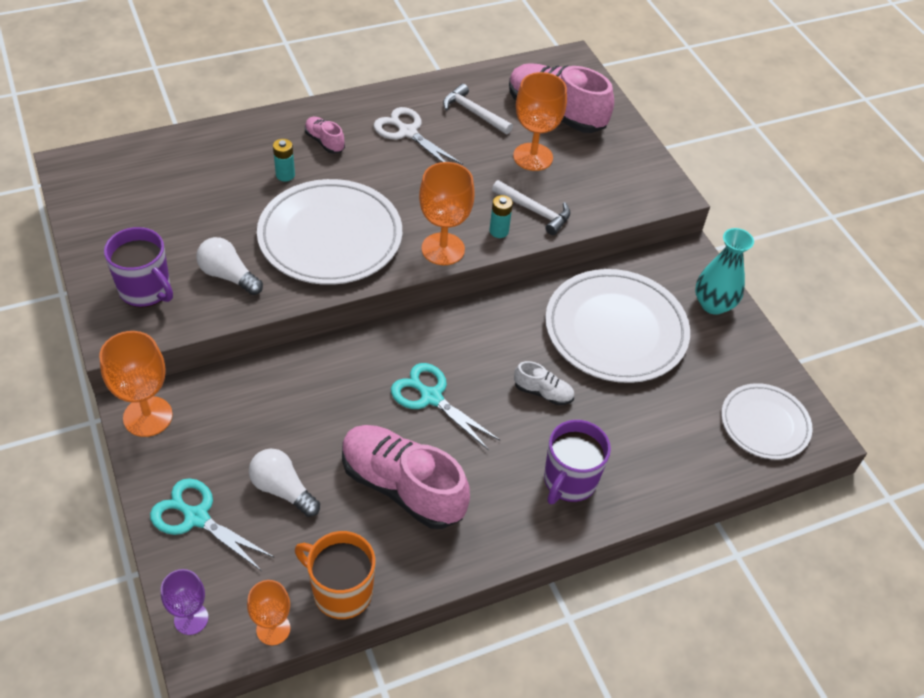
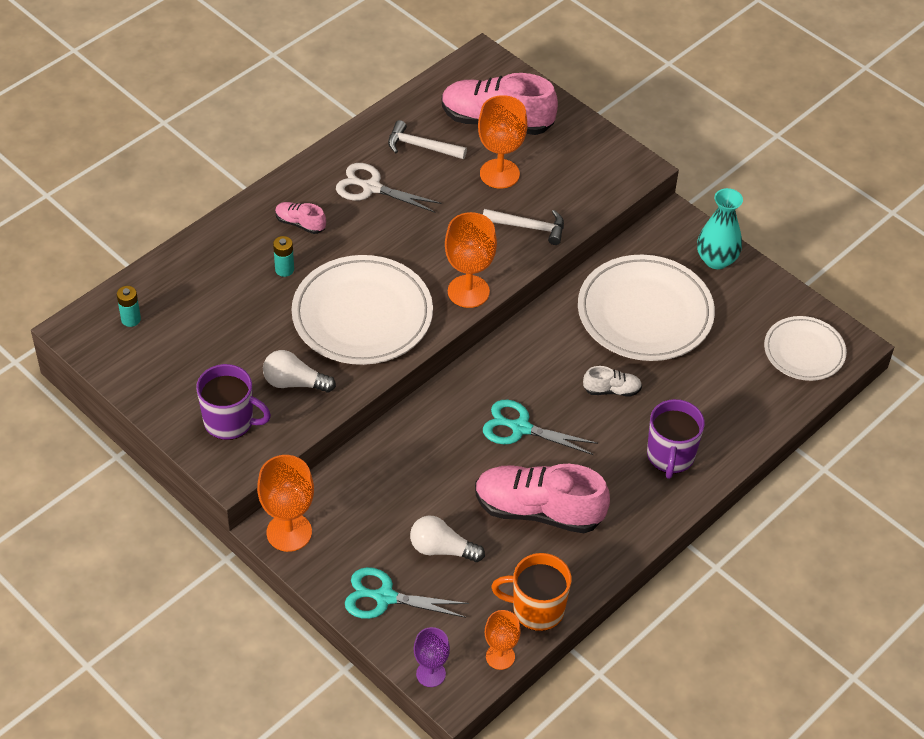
camera: 20 degrees left, 0 degrees up
(499, 231) = (508, 257): turquoise battery -> turquoise battery (131, 319)

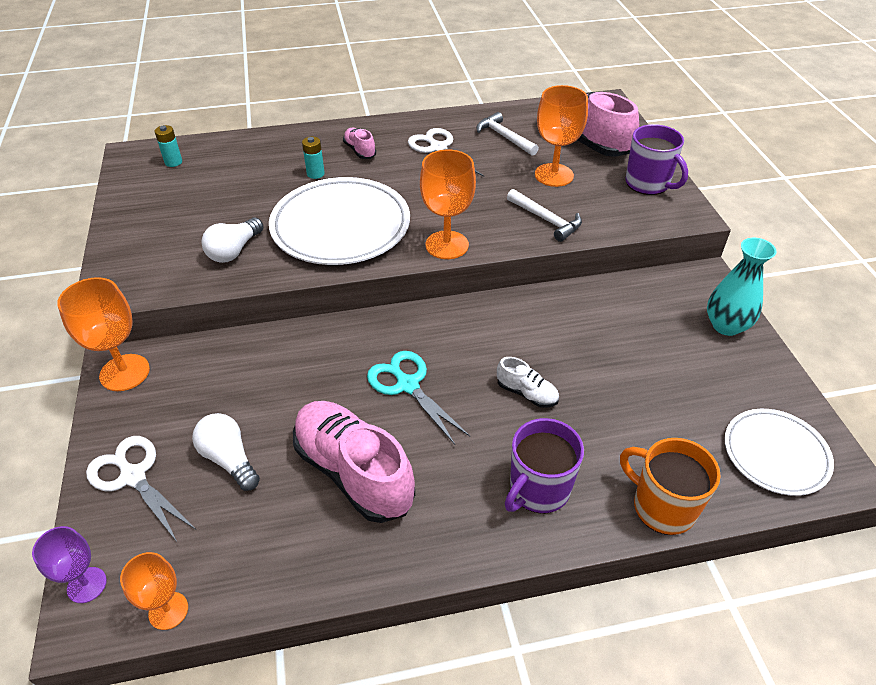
camera: 35 degrees right, 5 degrees down
(230, 421) = (154, 256): purple mug -> purple mug (648, 184)
(294, 383) = (234, 251): white light bulb -> white light bulb turned 105 degrees counterclockwise
(385, 597) = (133, 476): turquoise scissors -> white scissors
(536, 609) = (255, 578): orange mug -> orange mug (662, 506)
(645, 313) = (616, 340): white plate -> none

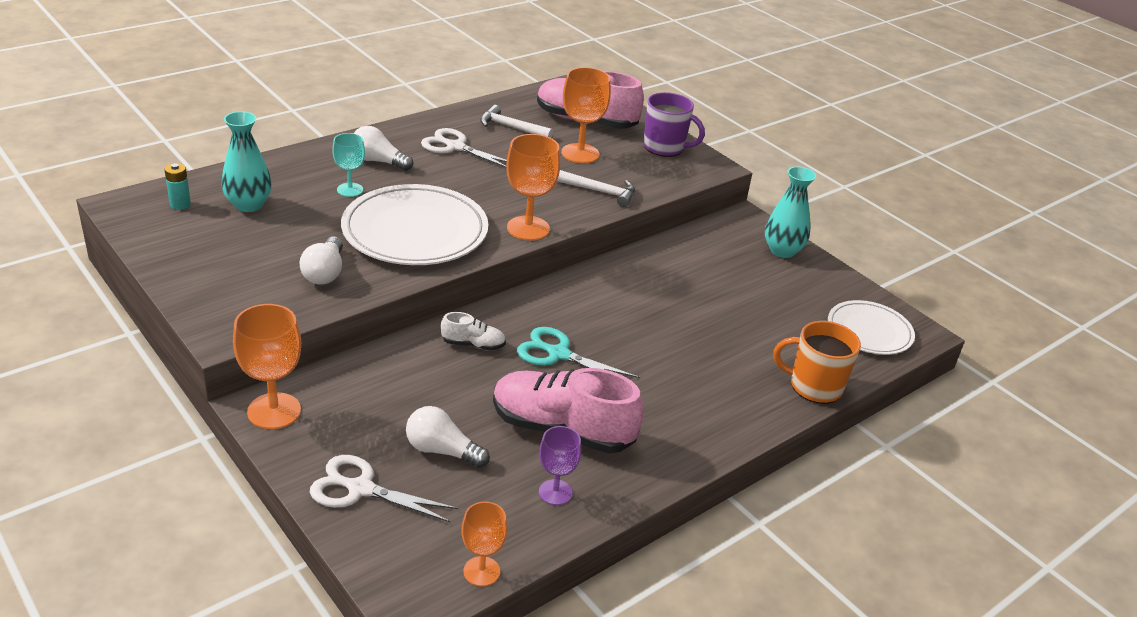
camera: 30 degrees left, 10 degrees down
(87, 585) = (390, 578): purple goblet -> purple goblet (555, 492)
(224, 172) = (249, 205): none -> turquoise vase
(315, 174) = (350, 190): turquoise battery -> turquoise goblet
(360, 151) = (378, 161): pink shoe -> white light bulb
(526, 393) = (662, 336): white shoe -> white shoe (473, 344)
(538, 489) = (718, 400): purple mug -> none

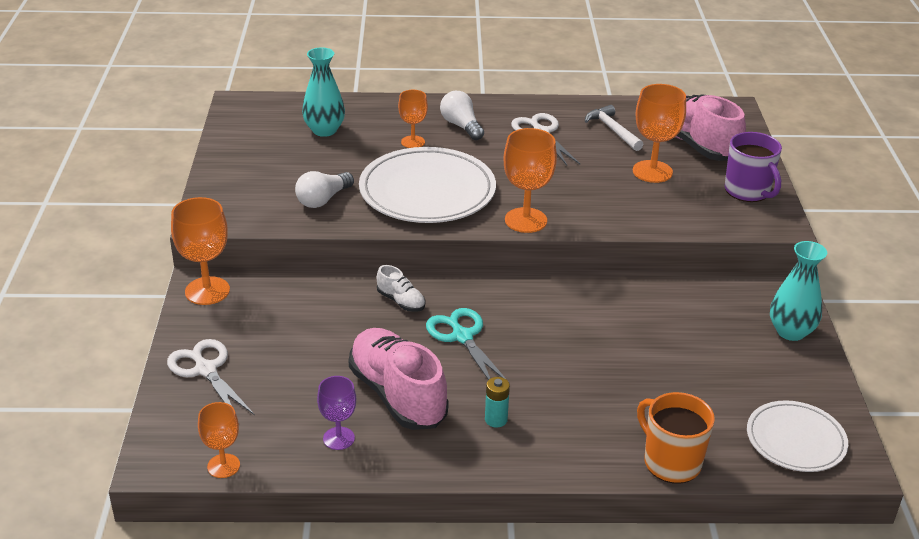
camera: 40 degrees right, 0 degrees up
(180, 204) = (277, 115): turquoise battery -> turquoise battery (496, 419)
(350, 190) = (413, 142): turquoise goblet -> orange goblet
(442, 451) = (290, 369): white light bulb -> none
(600, 192) = (631, 211): white hammer -> none

